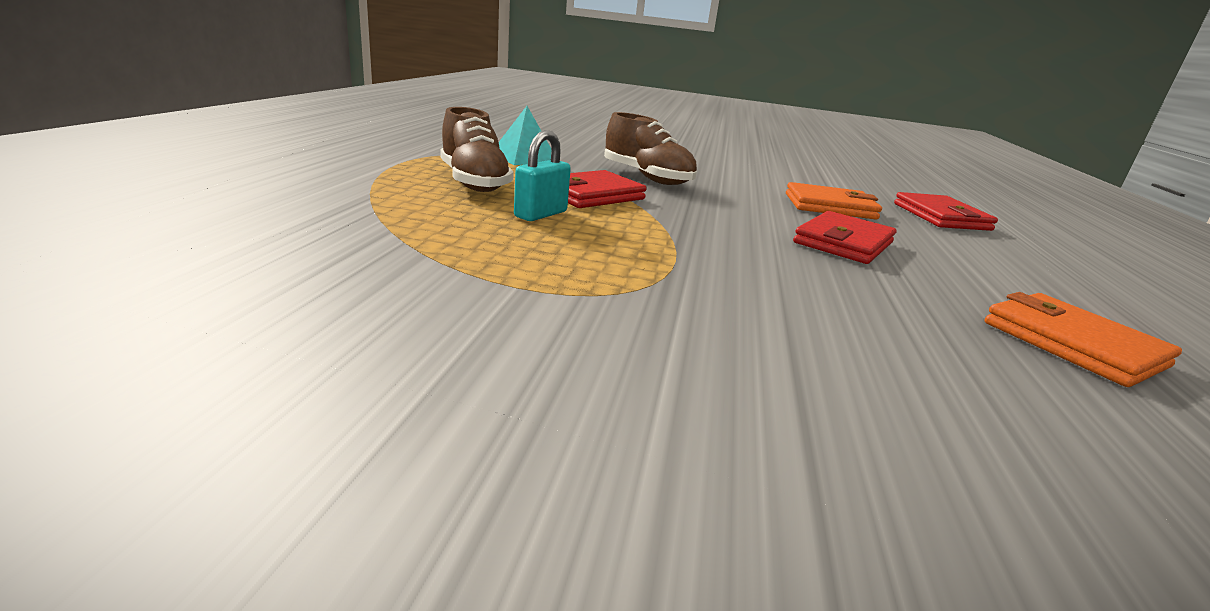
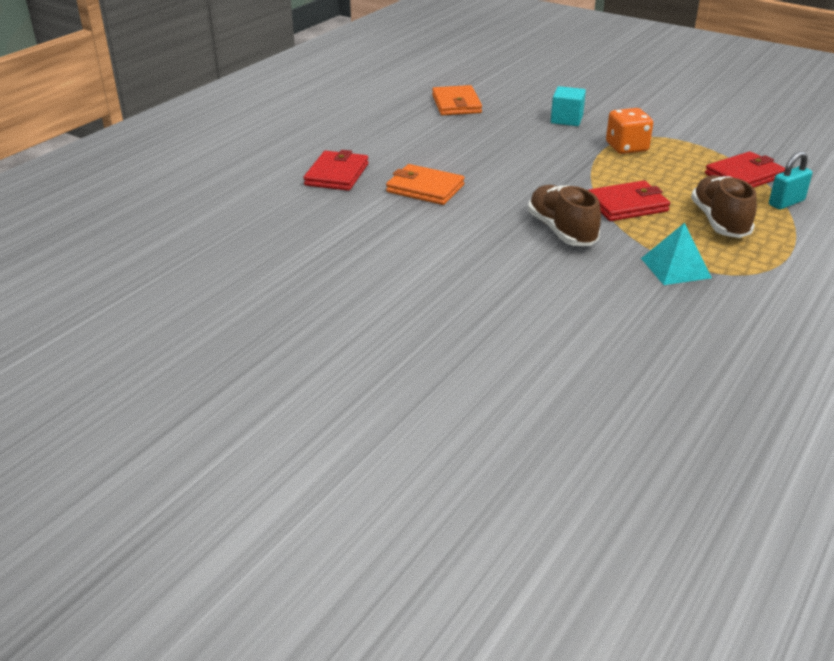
camera: 155 degrees left, 10 degrees up
(541, 214) = (670, 185): turquoise padlock -> turquoise padlock (786, 203)
(635, 265) = (626, 147): none -> orange dice
(807, 321) = (566, 119): none -> turquoise cube
(843, 243) = (477, 155): red wallet -> red wallet (744, 176)

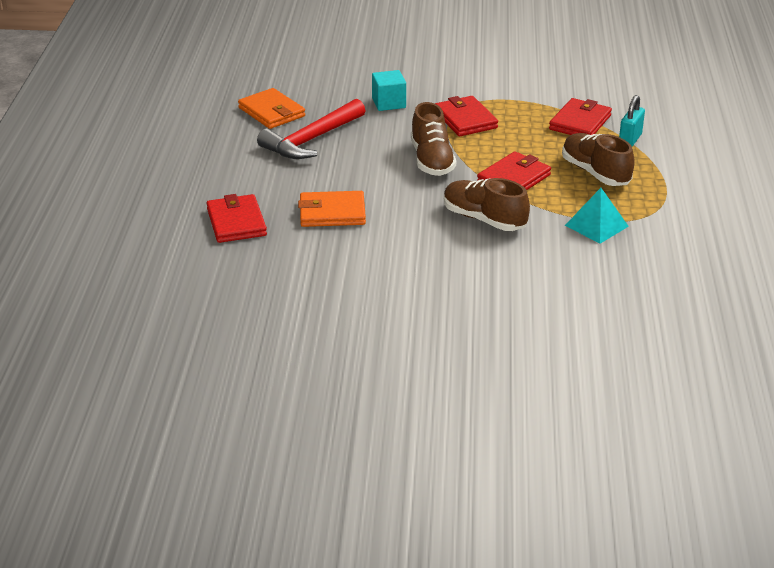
camera: 30 degrees left, 0 degrees up
(468, 131) = (311, 140): none -> red hammer
(560, 171) = (432, 160): none -> brown shoe
(626, 147) = (465, 120): orange dice -> red wallet

